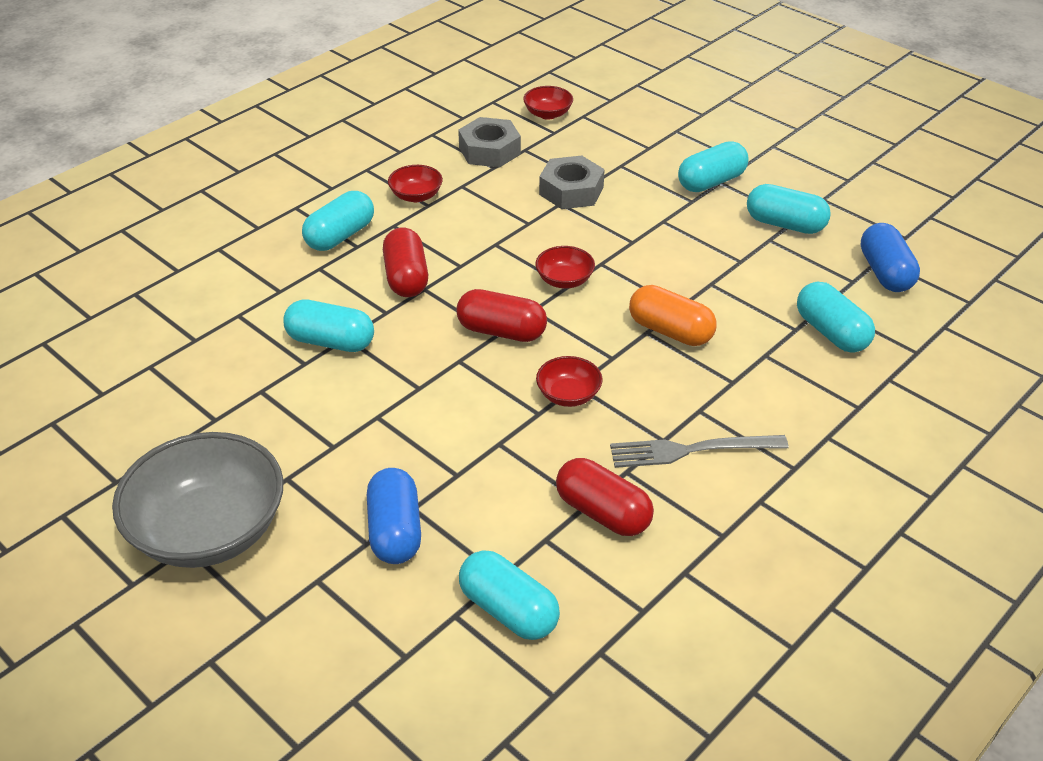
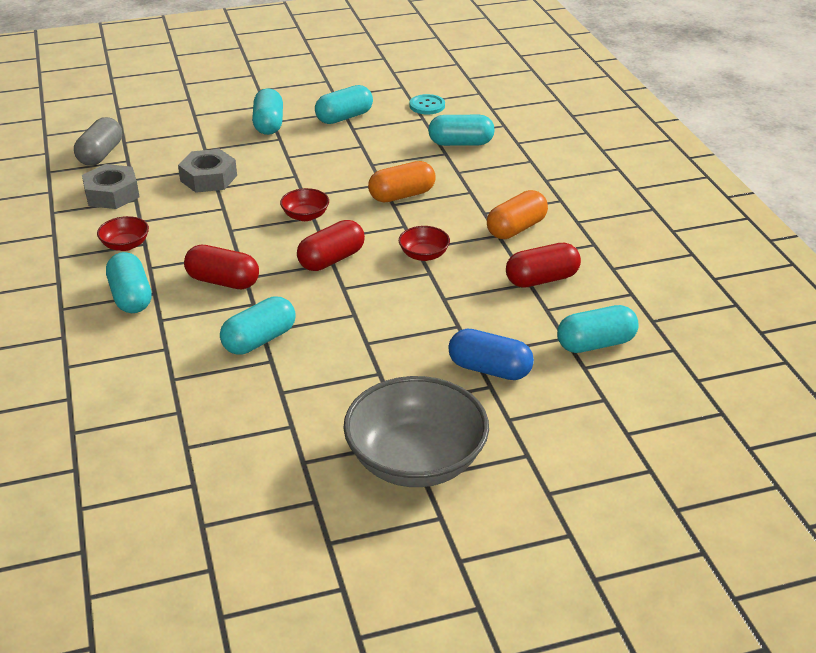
camera: 60 degrees left, 5 degrees down
(548, 114) = (101, 154): red bowl -> grey capsule
(691, 450) = (516, 228): grey fork -> orange capsule
(885, 273) = (427, 106): blue capsule -> turquoise button

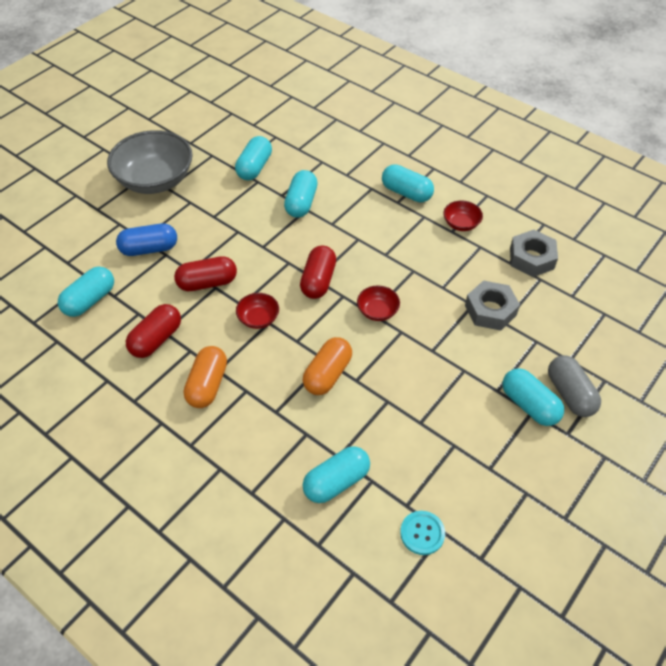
camera: 145 degrees right, 15 degrees up
(101, 154) = (598, 290): grey capsule -> grey capsule (569, 394)
(223, 281) = (367, 229): red capsule -> red capsule (207, 283)
(344, 117) = (478, 458): turquoise capsule -> turquoise capsule (254, 167)

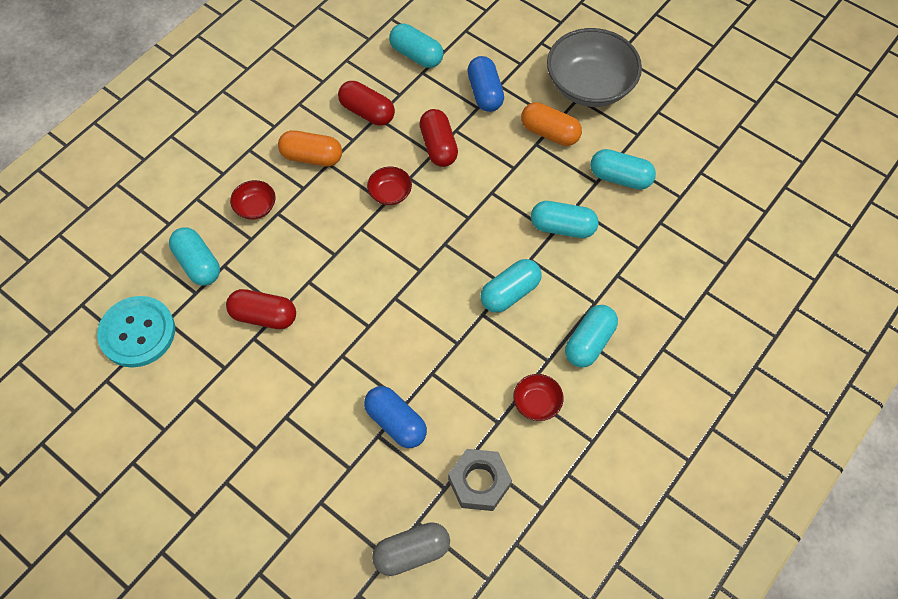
camera: 90 degrees right, 10 degrees up
(318, 281) = (441, 246): red capsule -> red capsule (264, 316)
(327, 374) = (317, 256): orange capsule -> orange capsule (549, 133)
(377, 311) = (397, 303): red bowl -> red bowl (255, 207)
(422, 533) = (137, 333): turquoise button -> turquoise button, size x1.84
(490, 310) = (396, 422): grey nut -> blue capsule
(529, 405) = (264, 447): turquoise capsule -> turquoise capsule (510, 293)
(569, 394) = (274, 493): grey capsule -> grey capsule (412, 552)

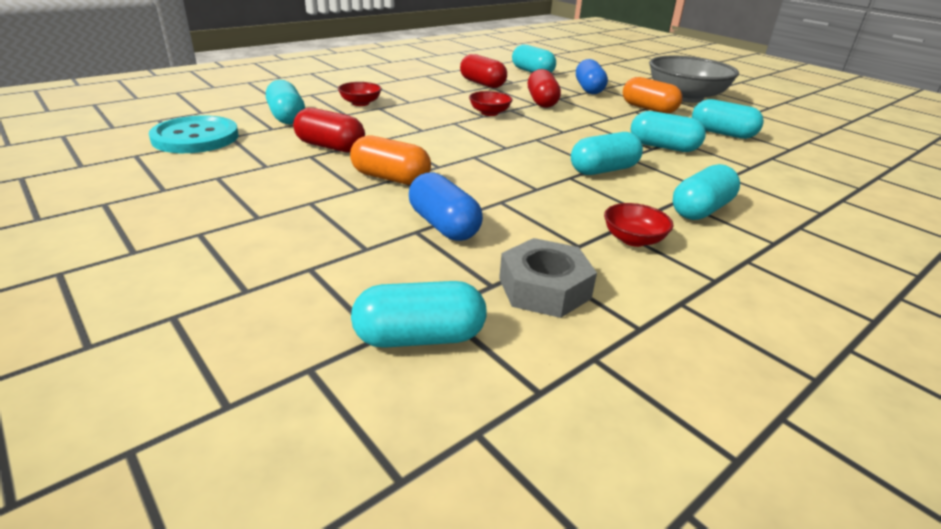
camera: 10 degrees right, 30 degrees down
(312, 157) = (424, 92): orange capsule -> orange capsule (390, 178)
(412, 552) = (419, 337): grey capsule -> turquoise capsule

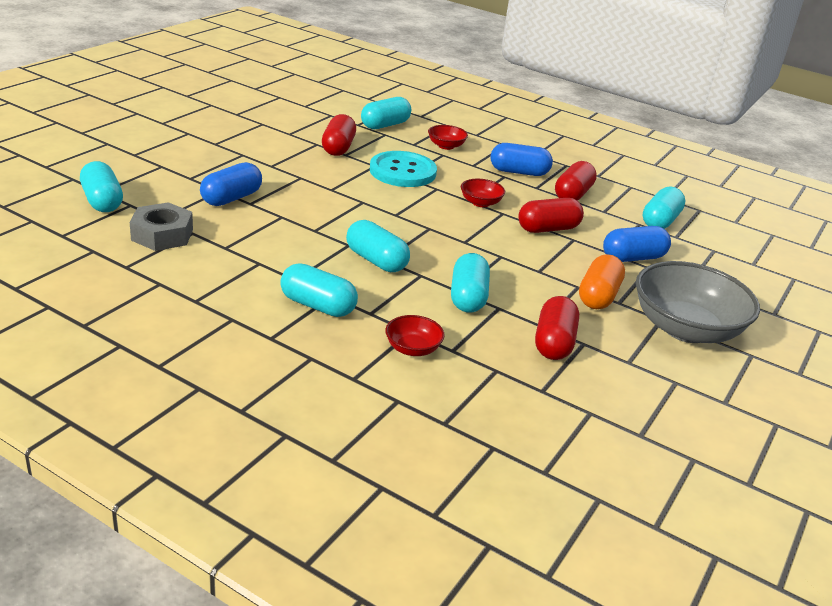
camera: 70 degrees right, 0 degrees up
(195, 137) = (320, 106): turquoise button -> turquoise button (402, 171)
(390, 178) = (296, 174): orange capsule -> none
(433, 90) = (519, 172): none -> blue capsule
(633, 239) = (244, 269): red bowl -> red bowl (412, 349)
(722, 133) = (553, 343): turquoise capsule -> red capsule

